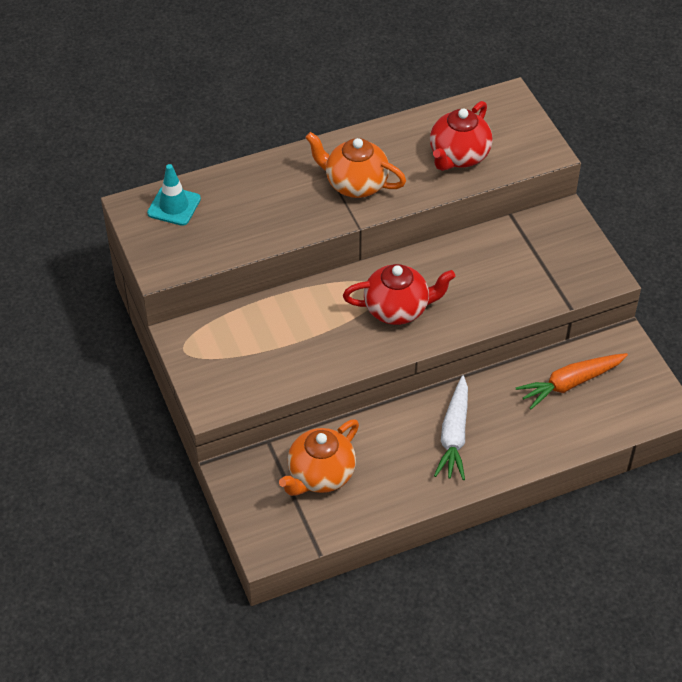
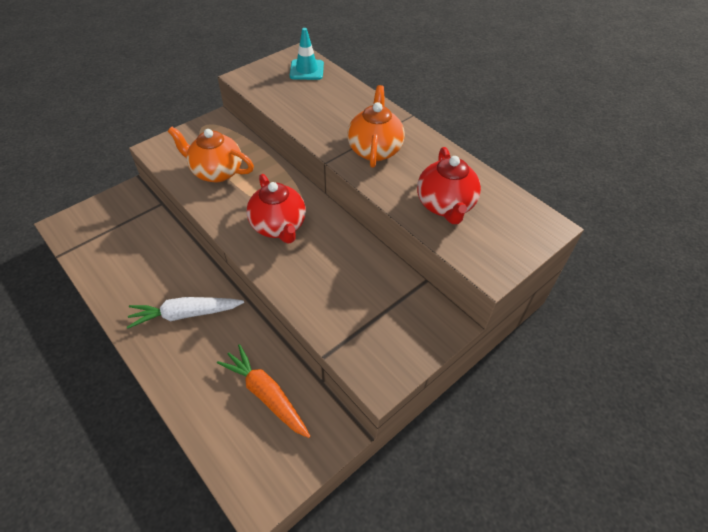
camera: 70 degrees right, 0 degrees up
(320, 475) = (133, 238): orange teapot -> orange teapot (216, 172)
(458, 156) = (445, 205): red teapot -> red teapot turned 105 degrees counterclockwise

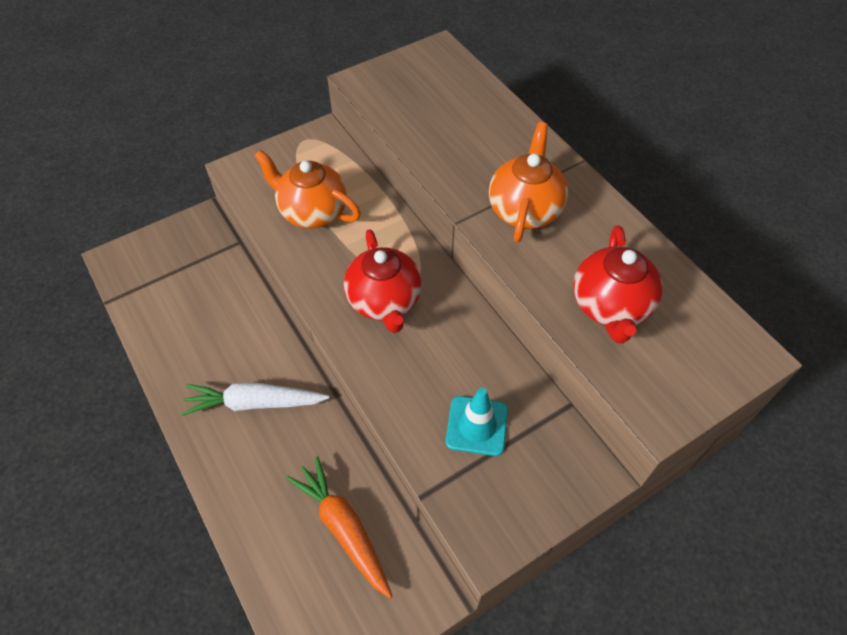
camera: 10 degrees right, 5 degrees up
(306, 70) = (447, 76): turquoise traffic cone -> turquoise traffic cone (477, 426)

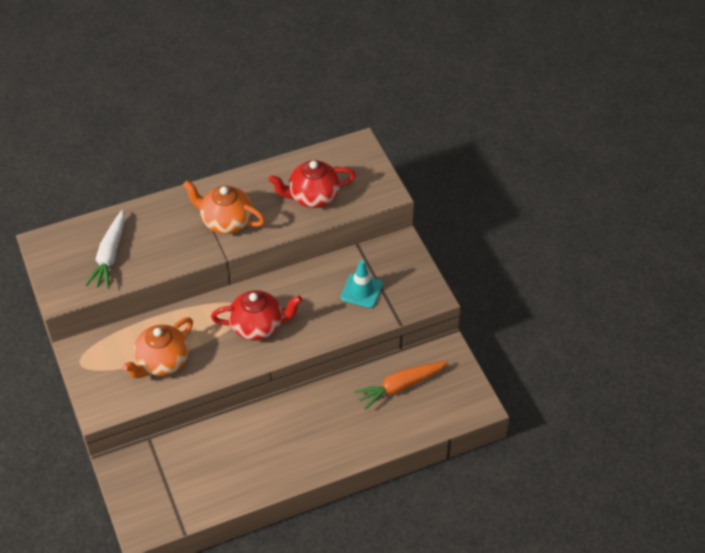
camera: 80 degrees left, 5 degrees down
(255, 403) = (302, 431): white carrot -> white carrot (109, 256)
(610, 306) = (313, 197): red teapot -> red teapot turned 150 degrees clockwise

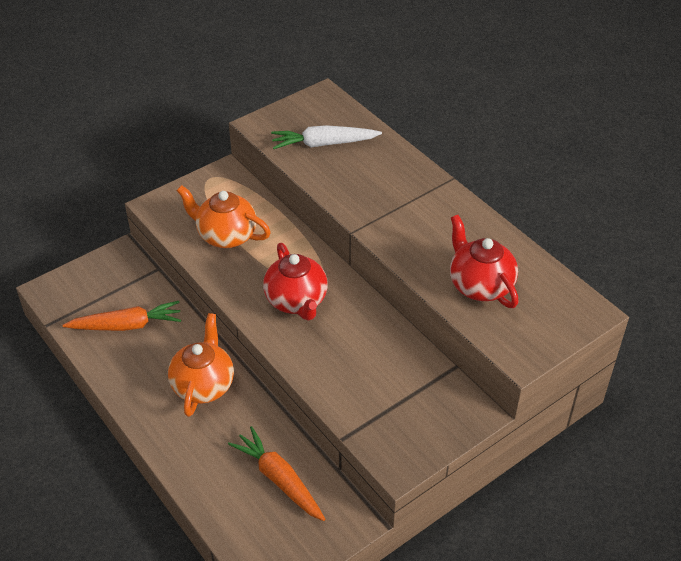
camera: 75 degrees right, 5 degrees down
(209, 470) = (127, 325): none -> orange carrot
(226, 221) = (407, 219): orange teapot -> orange teapot (203, 385)
(361, 291) = (382, 386): turquoise traffic cone -> none

